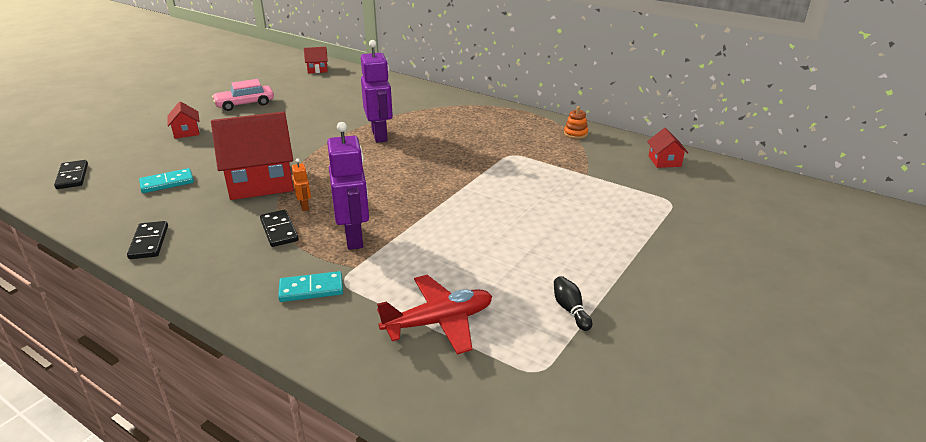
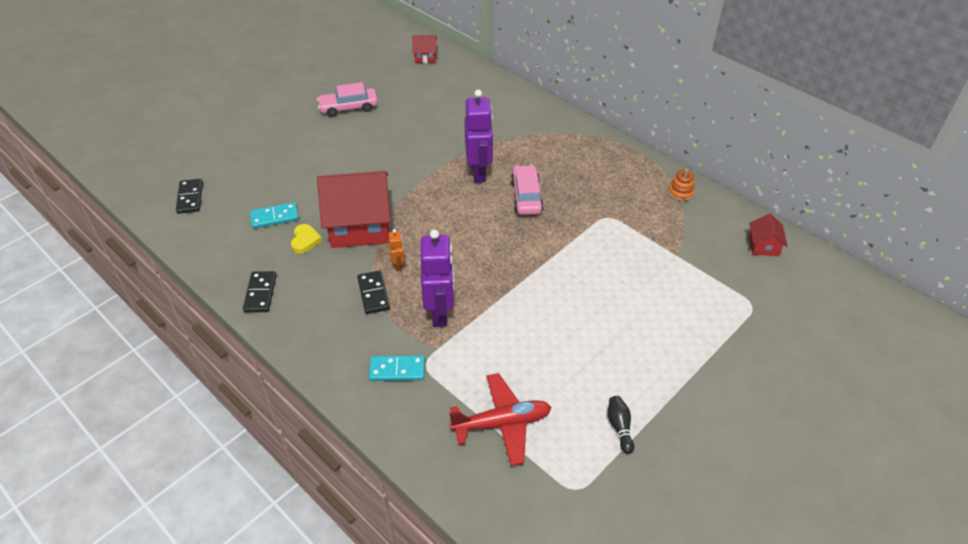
camera: 10 degrees right, 15 degrees up
(186, 132) = (291, 145): red house -> none
(201, 197) = (305, 241): none -> yellow heart
(429, 147) = (526, 196): none -> pink car

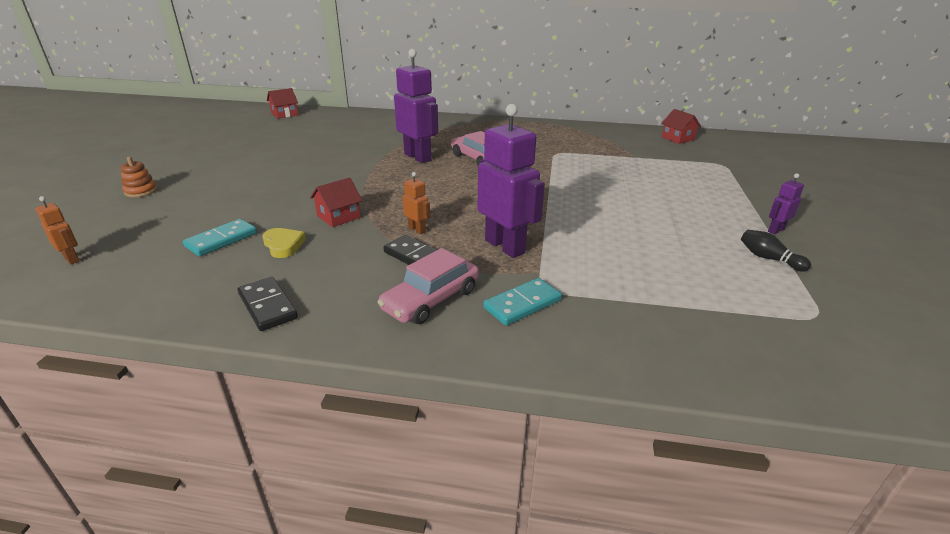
camera: 35 degrees left, 15 degrees down
(190, 198) = (72, 259): black domino -> orange robot
(348, 107) = (235, 152): pink car -> pink car (431, 299)
(359, 225) = (338, 217): red house -> red house, size x0.45
(502, 423) = (682, 299): red plane -> none
(672, 405) = (775, 230): none -> purple robot
(680, 192) = (586, 130): orange stacking toy -> orange stacking toy (141, 191)

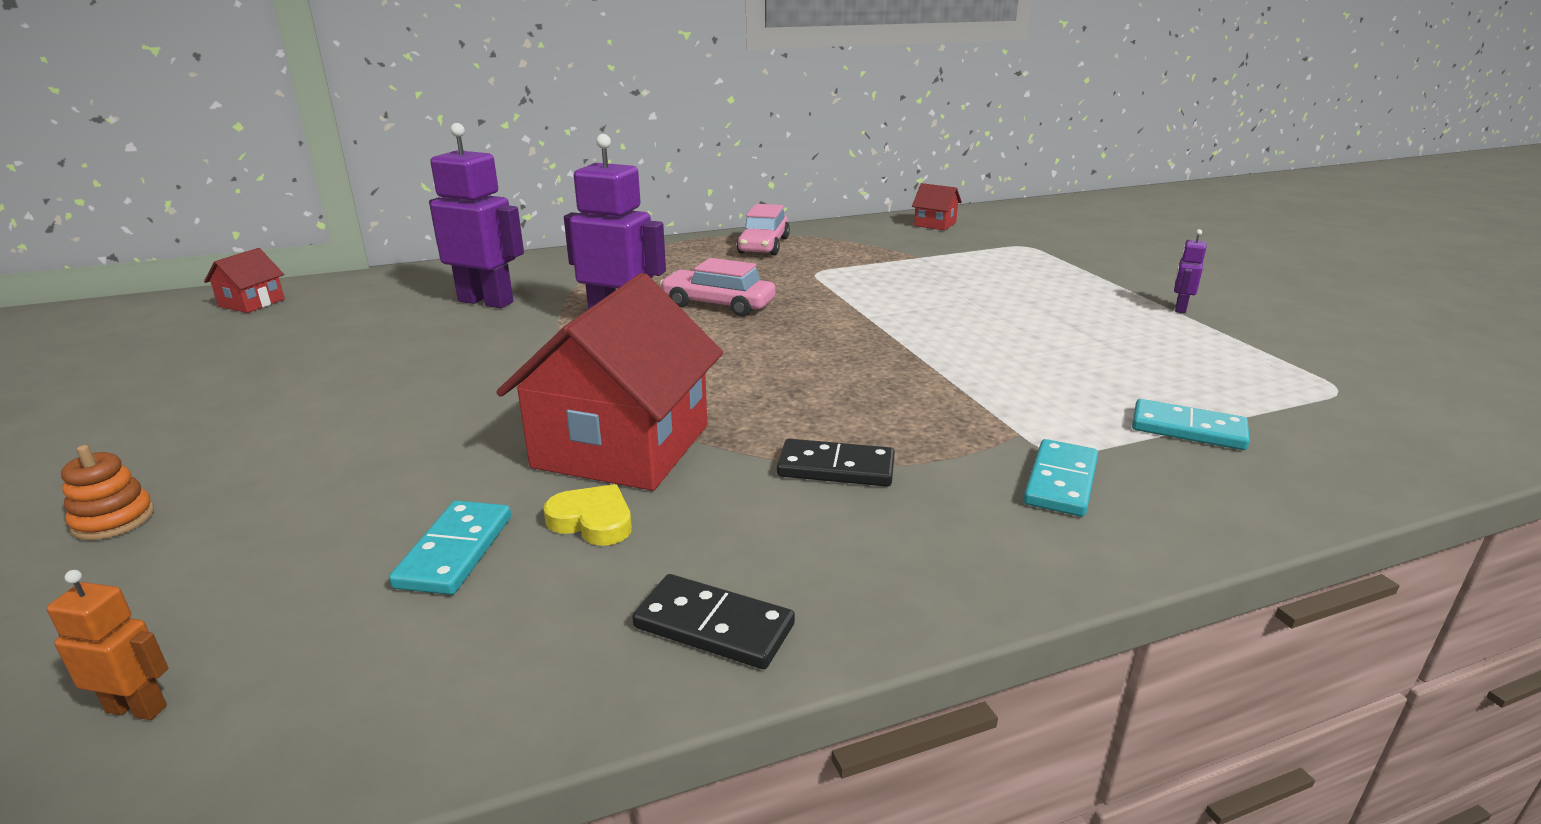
camera: 30 degrees left, 5 degrees down
(338, 217) = (622, 446): red house -> red house, size x2.21
(417, 229) = (777, 428): orange robot -> none
(431, 299) = (943, 519): pink car -> pink car (763, 245)
(505, 246) = (931, 414): purple robot -> purple robot (486, 301)
(651, 303) = (1188, 429): none -> turquoise domino
(768, 258) = (1217, 341): black bowling pin -> none

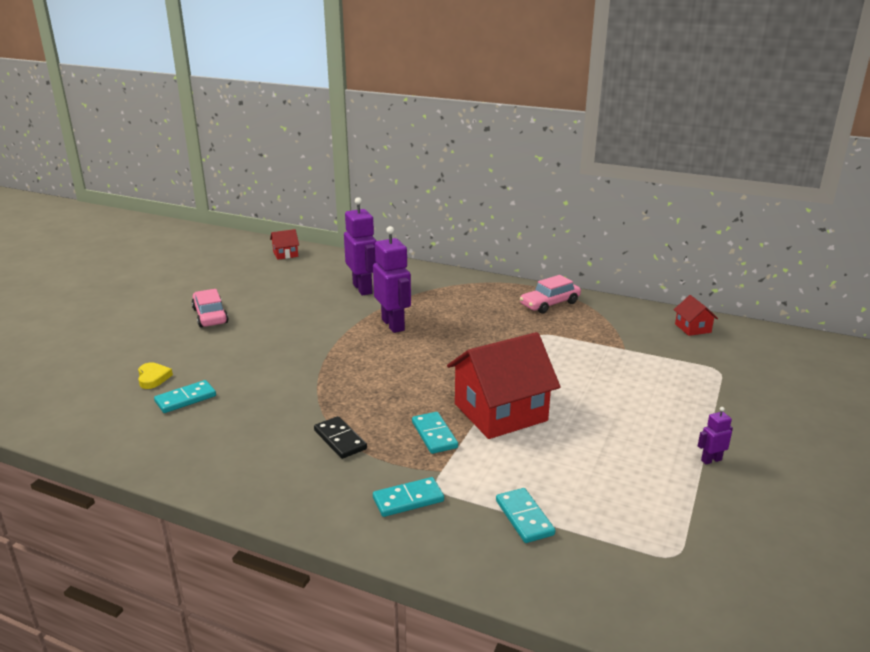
camera: 45 degrees right, 0 degrees up
(113, 520) = (134, 338): orange stacking toy -> none
(137, 708) = (69, 402): orange robot -> none
(592, 521) = (233, 411): yellow heart -> yellow heart (153, 378)
(622, 446) = (290, 387): red house -> red house (500, 412)
(714, 626) = (203, 468): black domino -> none
(718, 304) = (452, 334): pink car -> pink car (210, 316)
(929, 404) = (434, 435): none -> turquoise domino

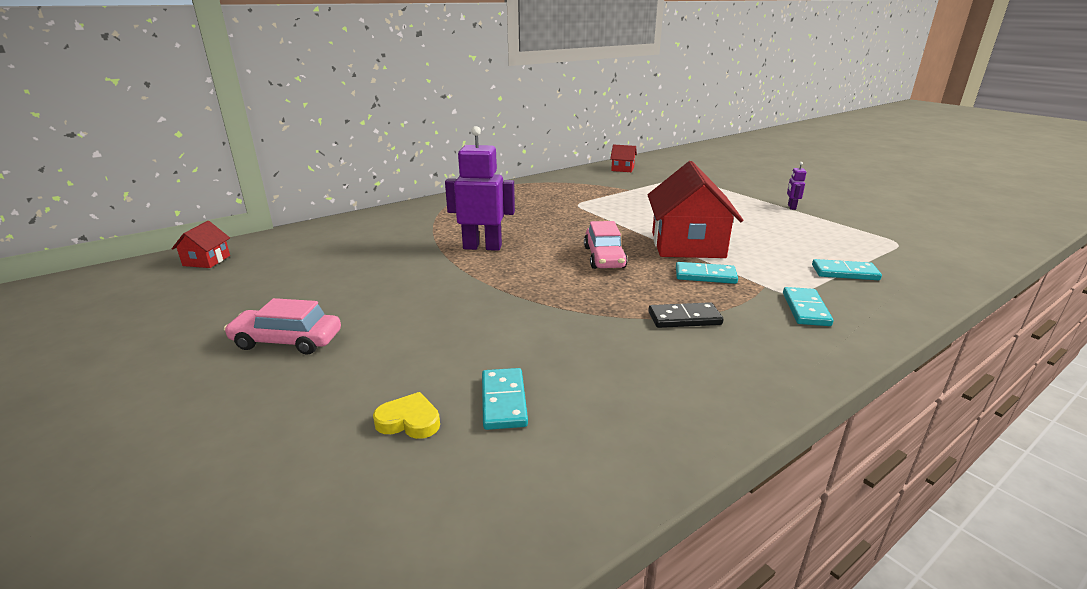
camera: 60 degrees left, 0 degrees up
(363, 289) = (381, 243): purple robot -> none
(549, 304) = (531, 190): pink car -> pink car (604, 257)

